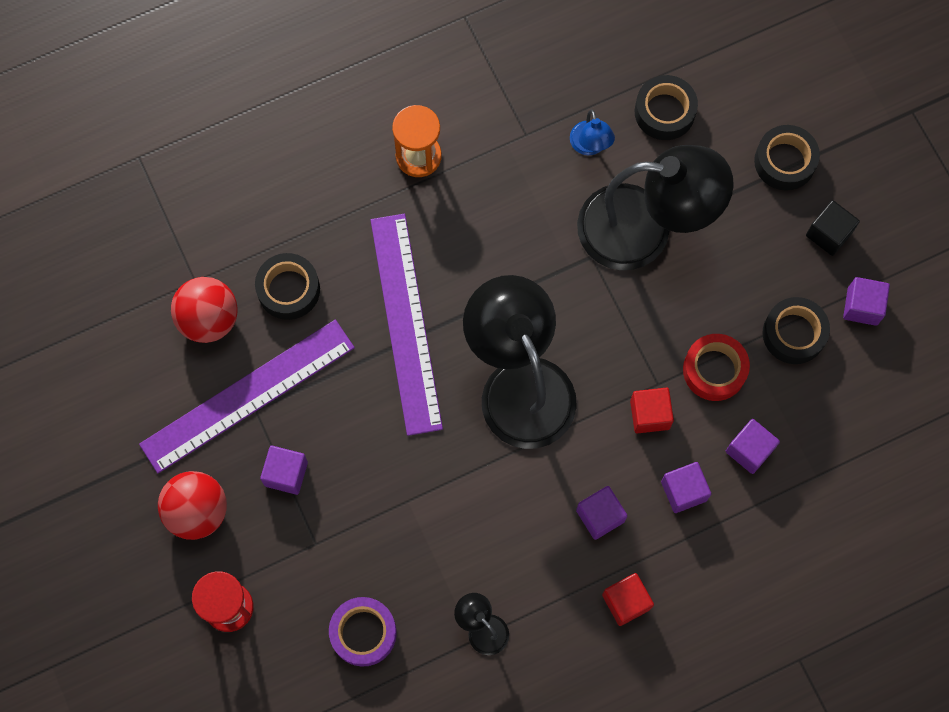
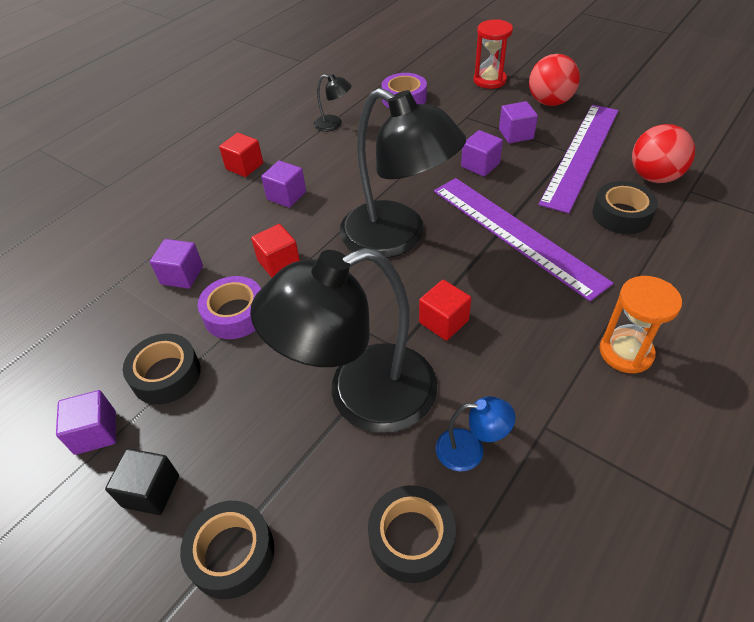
camera: 155 degrees right, 25 degrees down
(538, 261) = (444, 321): none -> red cube
(590, 146) = (470, 450): blue lamp -> blue lamp turned 135 degrees clockwise
(683, 491) = (228, 231): purple cube -> purple cube (480, 165)
(714, 370) = (235, 314): red tape -> purple tape

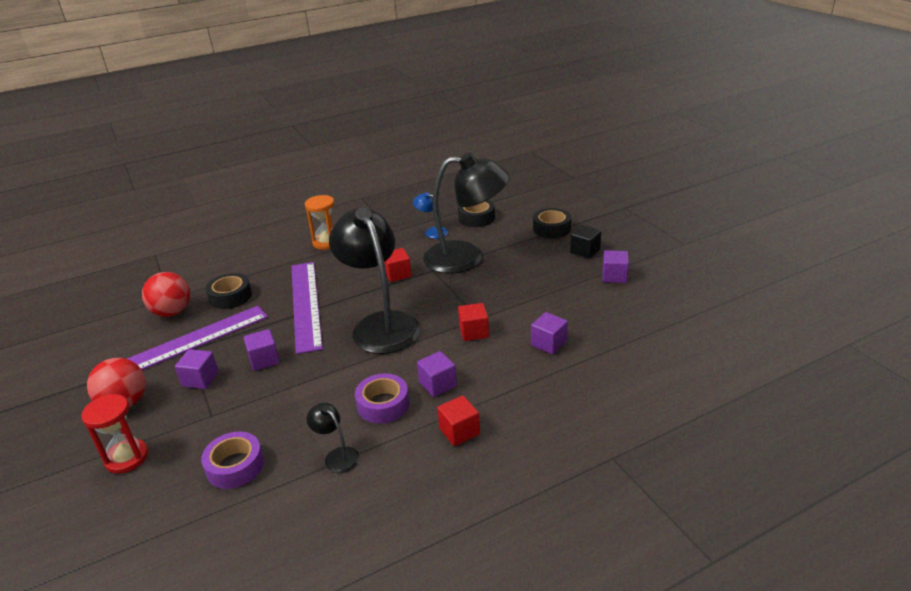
camera: 155 degrees left, 15 degrees down
(166, 375) = (570, 290): black tape -> none
(235, 314) = (518, 309): purple tape -> purple tape (383, 404)

